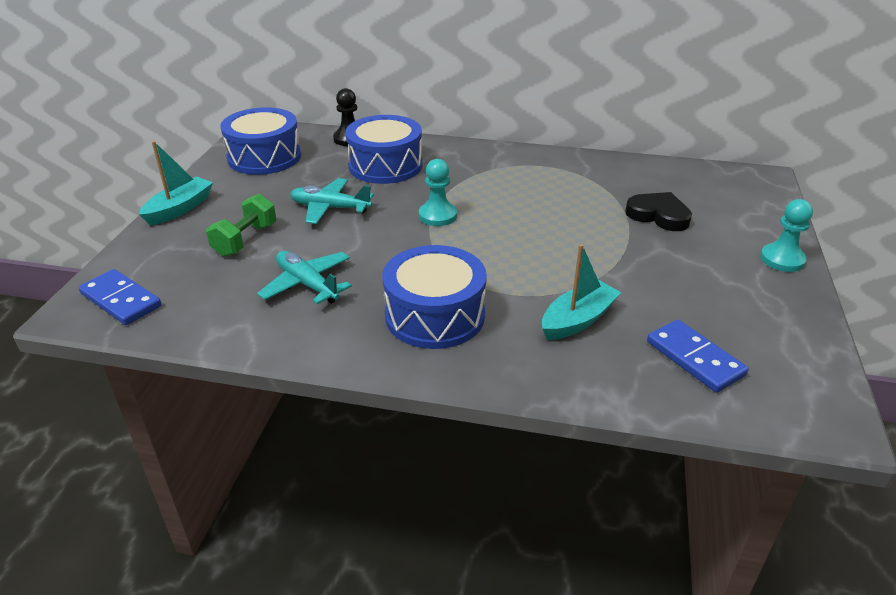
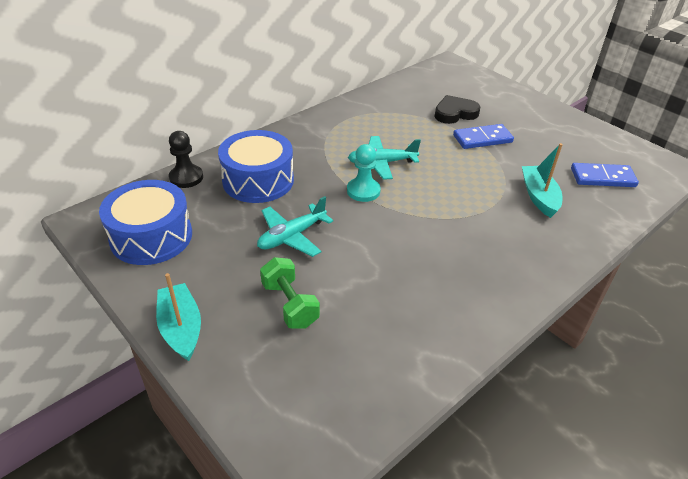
camera: 55 degrees left, 5 degrees up
(121, 300) = (311, 427): blue domino -> blue domino (482, 139)
(307, 284) = (395, 295): turquoise plane -> turquoise plane (382, 163)
(435, 315) = (489, 250): blue drum -> none
(782, 259) = (535, 104): turquoise pawn -> none

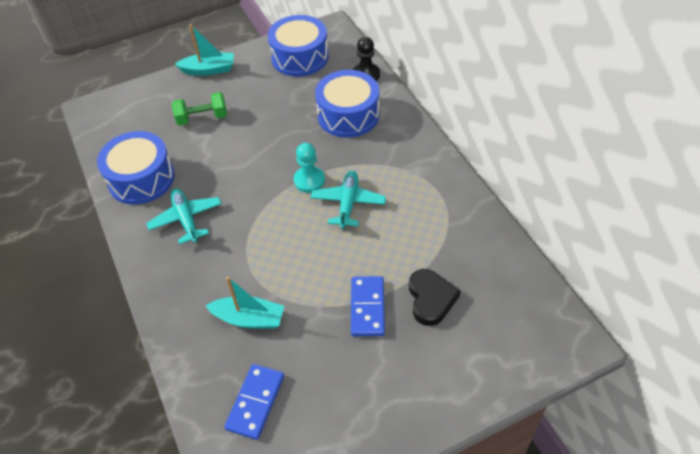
camera: 110 degrees right, 10 degrees up
(292, 236) = (269, 127): turquoise plane -> turquoise plane (186, 219)
(421, 335) = (141, 179): none -> blue drum

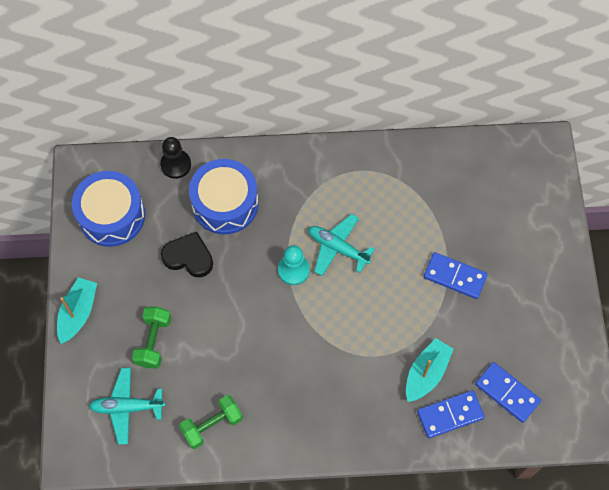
camera: 70 degrees left, 15 degrees up
(141, 179) = (212, 425): blue drum -> green dumbbell
(186, 219) = (288, 395): turquoise plane -> turquoise plane (127, 407)
(211, 355) = (450, 415): none -> blue domino
(431, 299) = (467, 226): black heart -> black heart (188, 257)

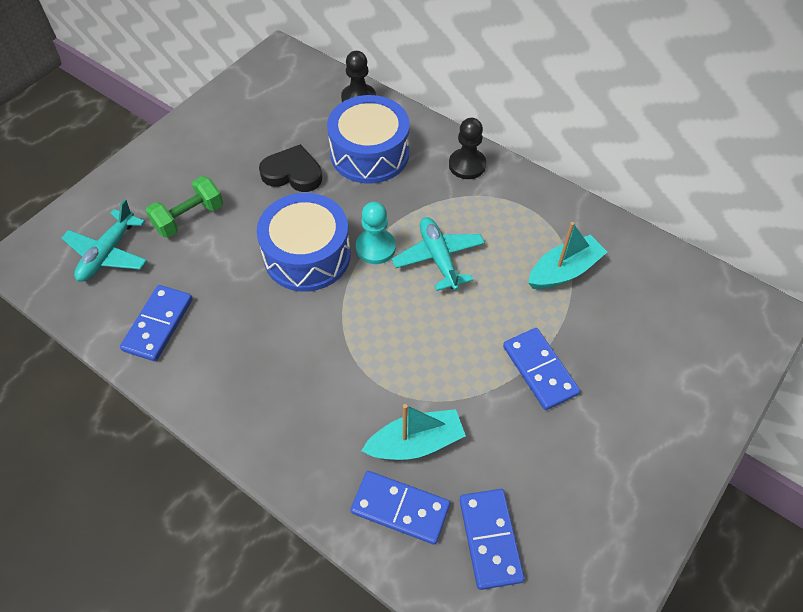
camera: 40 degrees right, 10 degrees down
(78, 313) = (156, 153): turquoise boat -> turquoise boat (564, 271)
(112, 215) = (264, 102): blue drum -> blue drum (307, 255)
(127, 407) = (108, 253): turquoise plane -> turquoise plane turned 105 degrees counterclockwise
(188, 257) = (293, 173): black heart -> black heart turned 45 degrees counterclockwise
(212, 425) = (158, 324): green dumbbell -> blue domino
(296, 166) = (467, 165): none -> black pawn

